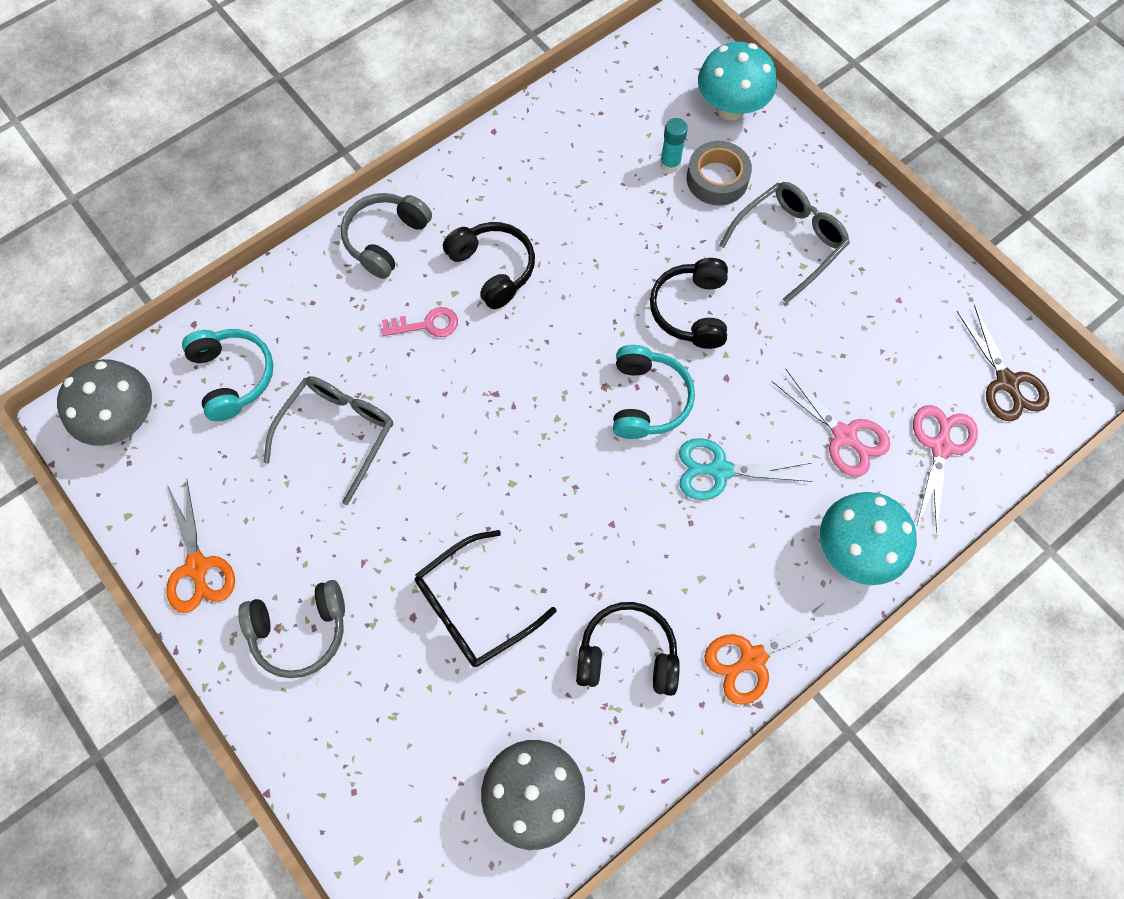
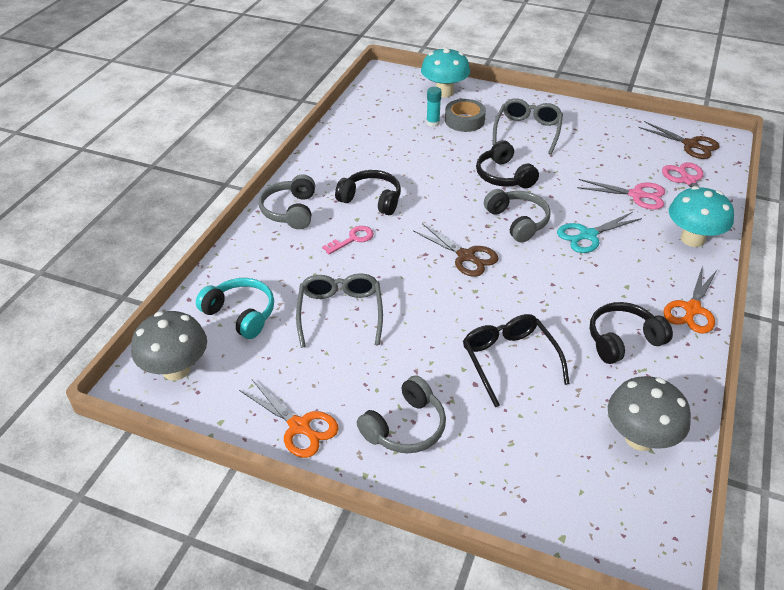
camera: 30 degrees left, 25 degrees down
(474, 607) = (509, 360): black glasses -> black glasses turned 135 degrees clockwise
(540, 423) = (465, 256): none -> brown scissors
(647, 400) = (517, 221): turquoise headphones -> grey headphones

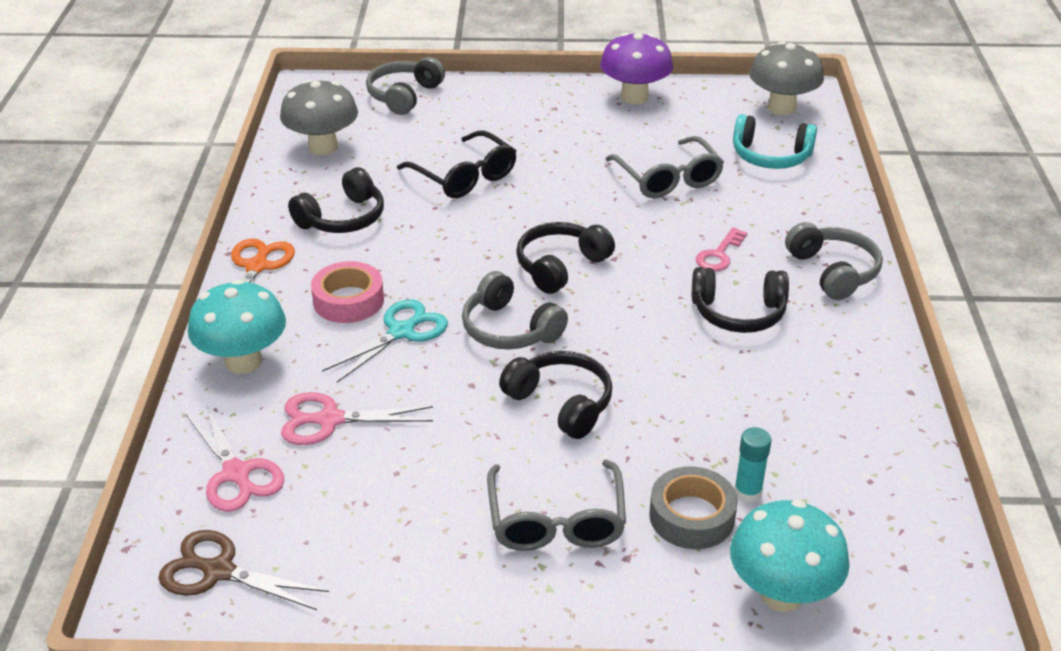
camera: 160 degrees right, 5 degrees down
(299, 426) = (634, 97): orange scissors -> purple mushroom
(405, 427) = (541, 114): grey headphones -> grey headphones (404, 96)
(465, 256) = (560, 266): brown scissors -> black headphones
(622, 265) = (348, 300): none -> pink tape

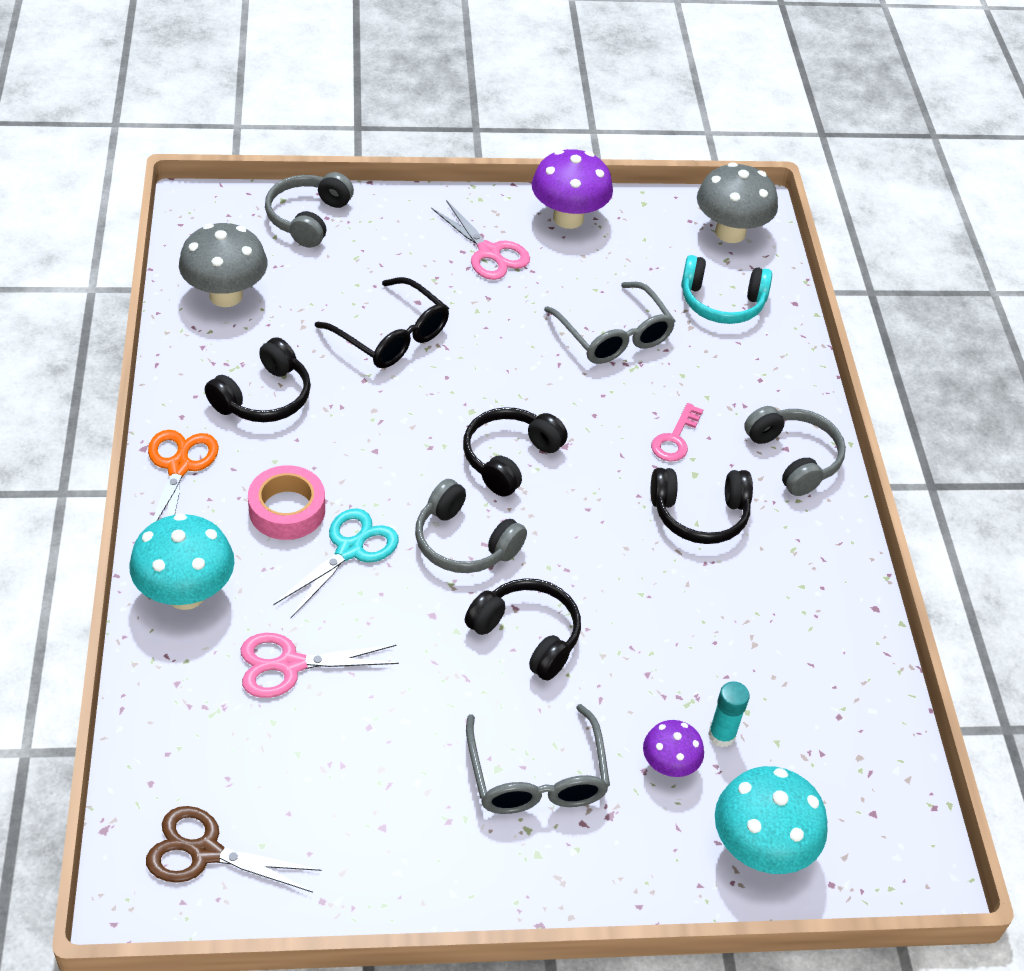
camera: 10 degrees left, 10 degrees up
(236, 473) = (203, 735): pink scissors -> pink scissors (489, 252)
(691, 516) = (669, 765): grey tape -> purple mushroom

